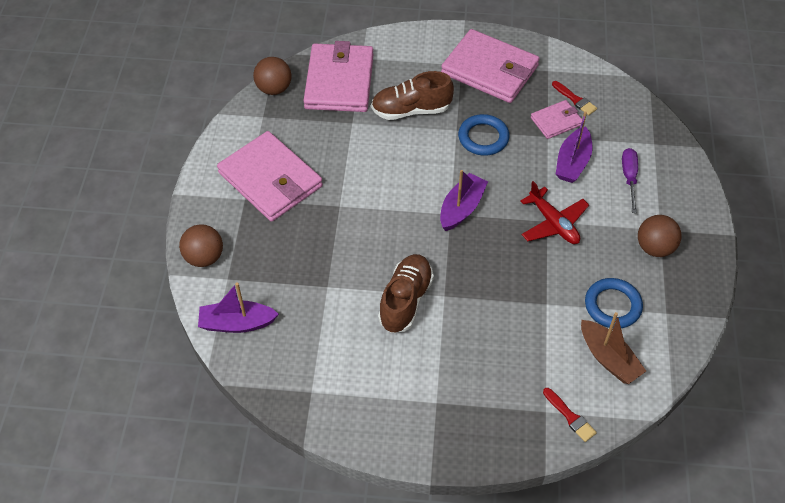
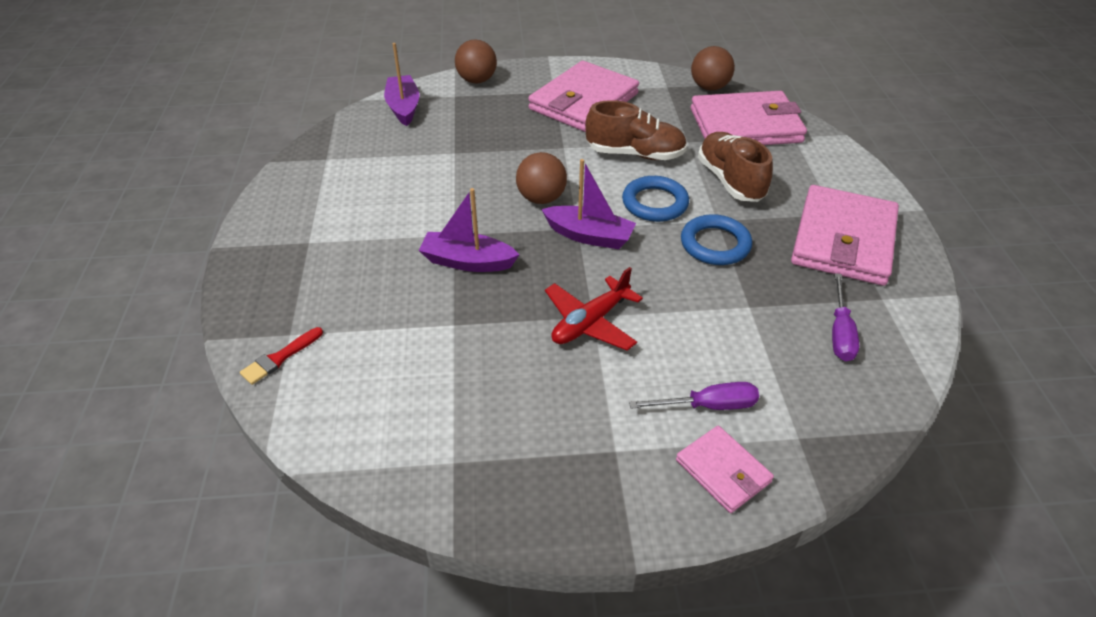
camera: 80 degrees right, 10 degrees down
(405, 300) = (443, 206): brown shoe -> brown shoe (635, 154)
(556, 121) = (783, 314): pink wallet -> pink wallet (723, 471)
(572, 162) = (711, 336): purple boat -> purple boat (467, 261)
(575, 99) = (840, 332): red brush -> purple screwdriver
(608, 358) = (369, 394): brown boat -> none
(612, 306) = (458, 395): blue ring -> blue ring (655, 203)
(654, 248) = (576, 444): brown ball -> brown ball (541, 198)

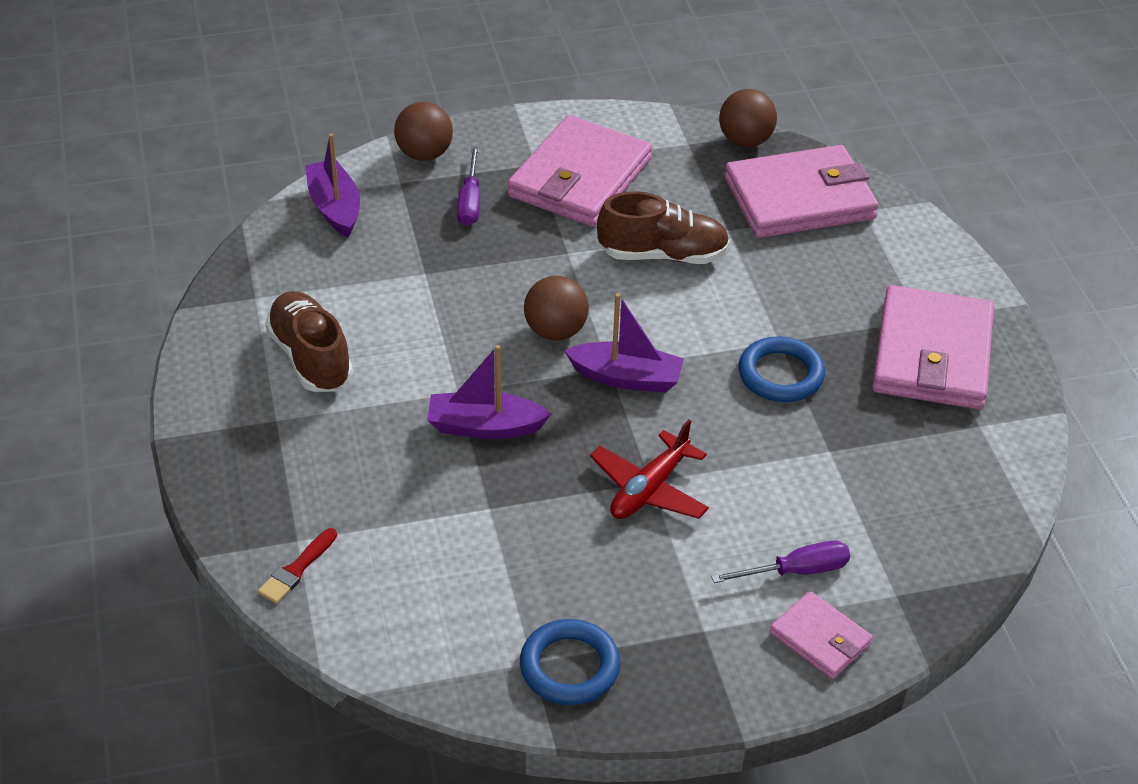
camera: 10 degrees left, 0 degrees up
(655, 203) = (699, 325): blue ring -> blue ring (569, 667)
(730, 181) = (789, 284): brown shoe -> brown shoe (311, 358)
(840, 332) = (933, 472): purple screwdriver -> purple screwdriver (470, 202)

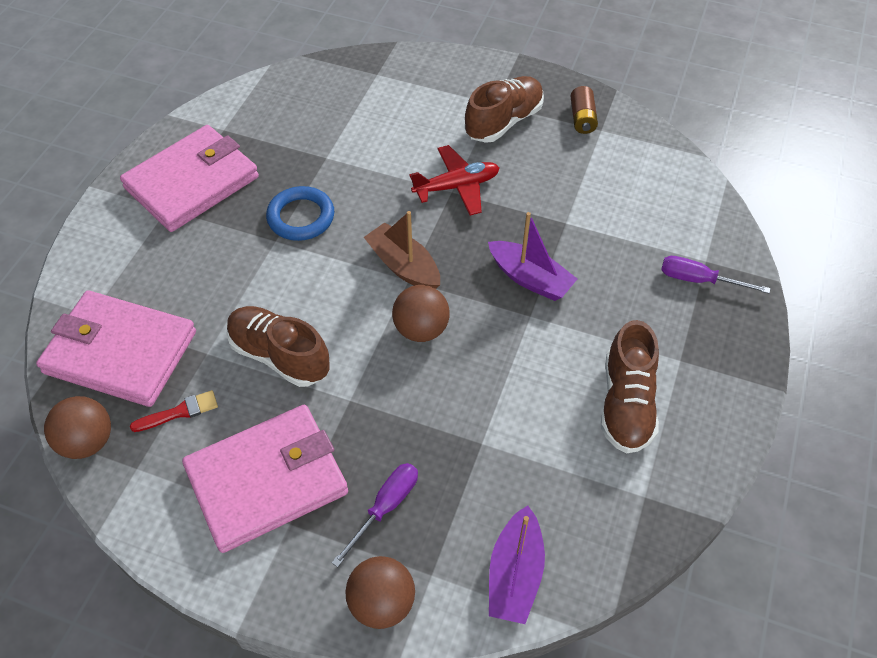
camera: 145 degrees left, 10 degrees up
(296, 569) = (715, 241): red brush -> red brush (179, 412)
(569, 667) = (582, 118): blue ring -> brown battery
(626, 378) = (403, 266): purple boat -> brown boat
(668, 607) = (504, 122): none -> brown shoe
(796, 571) = (416, 107): purple screwdriver -> purple screwdriver (699, 280)
(820, 638) = (437, 73): pink wallet -> none

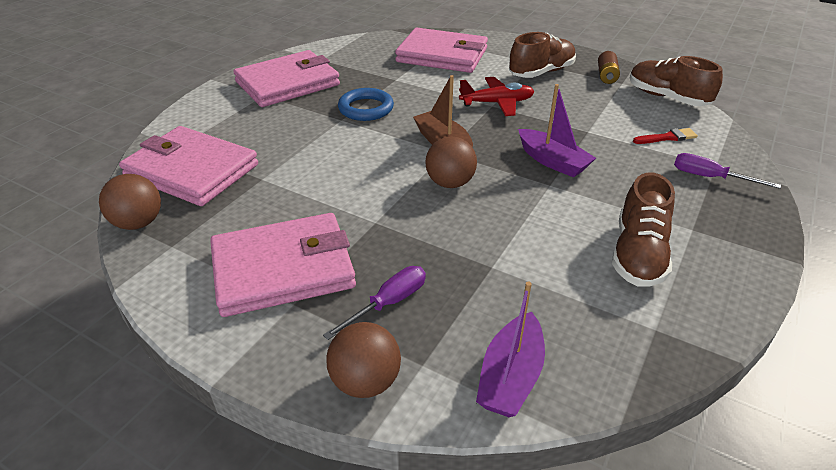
camera: 10 degrees right, 15 degrees down
(179, 412) = (224, 213): red brush -> red brush (667, 137)
(279, 355) = (322, 186): brown shoe -> brown shoe (667, 98)
(377, 102) = (442, 55): none -> pink wallet

